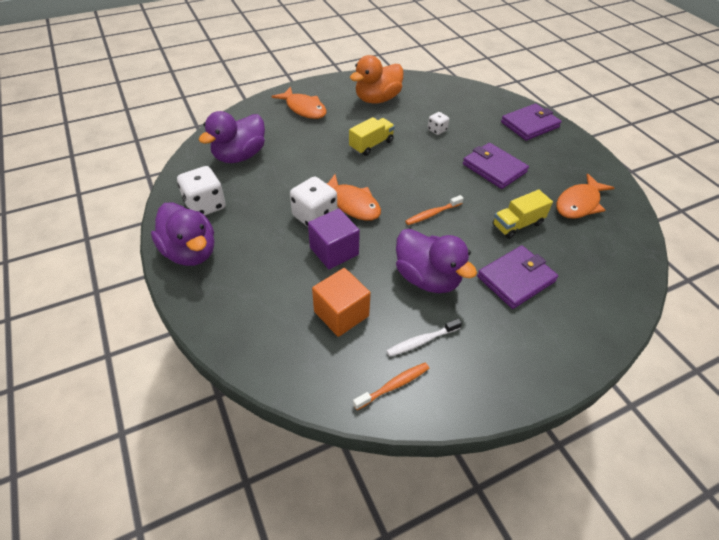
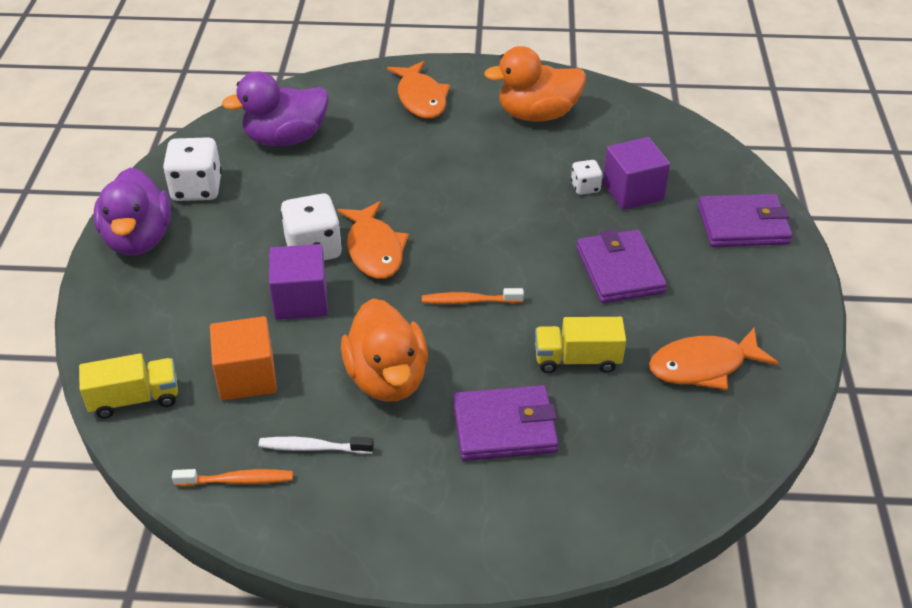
camera: 30 degrees right, 5 degrees down
(371, 145) = (470, 178): yellow truck -> yellow truck (135, 399)
(427, 278) = (387, 378): purple duck -> orange duck
(462, 125) = (632, 191): none -> purple cube

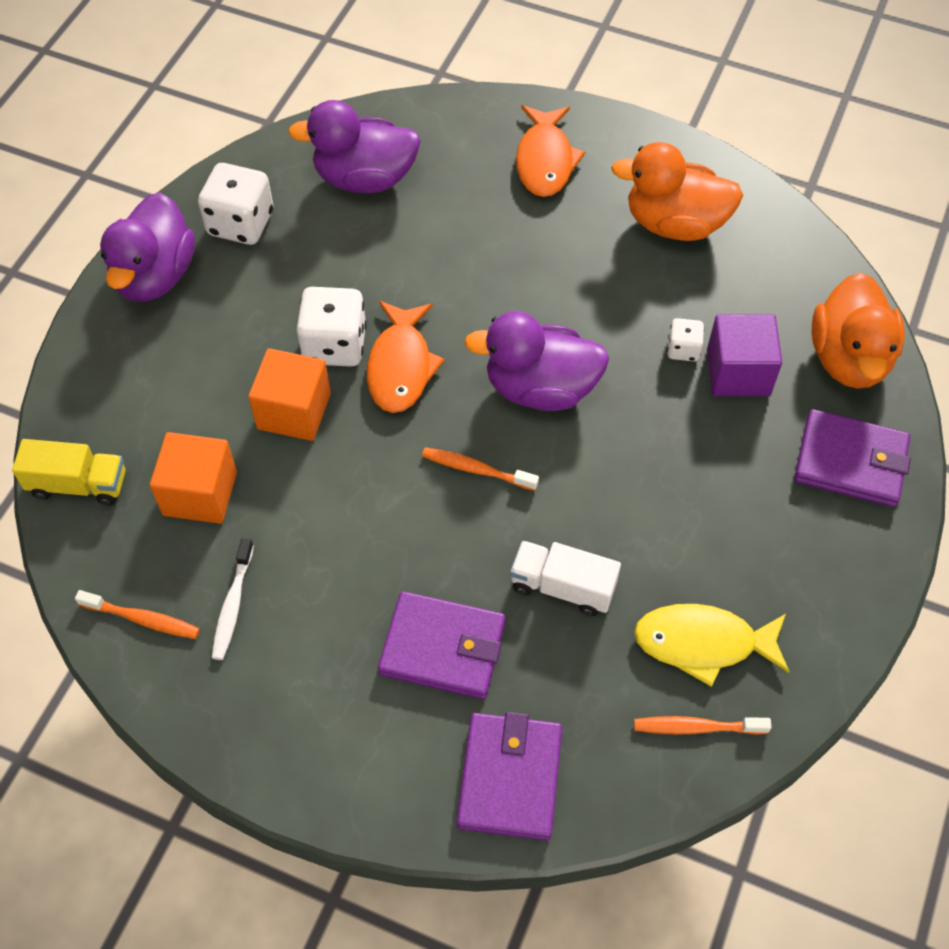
camera: 20 degrees right, 15 degrees up
(301, 300) = (294, 411): purple cube -> orange cube
(313, 447) = (232, 605): white toothbrush -> white toothbrush turned 105 degrees counterclockwise
(387, 378) = (344, 544): orange duck -> orange duck (849, 358)
(491, 237) = (540, 388): none -> purple duck
(577, 359) = (562, 587): yellow truck -> white truck
(619, 270) = (668, 481): purple wallet -> purple wallet (510, 778)
(703, 366) = (703, 643): orange fish -> yellow fish
(729, 422) = (696, 727): none -> orange toothbrush

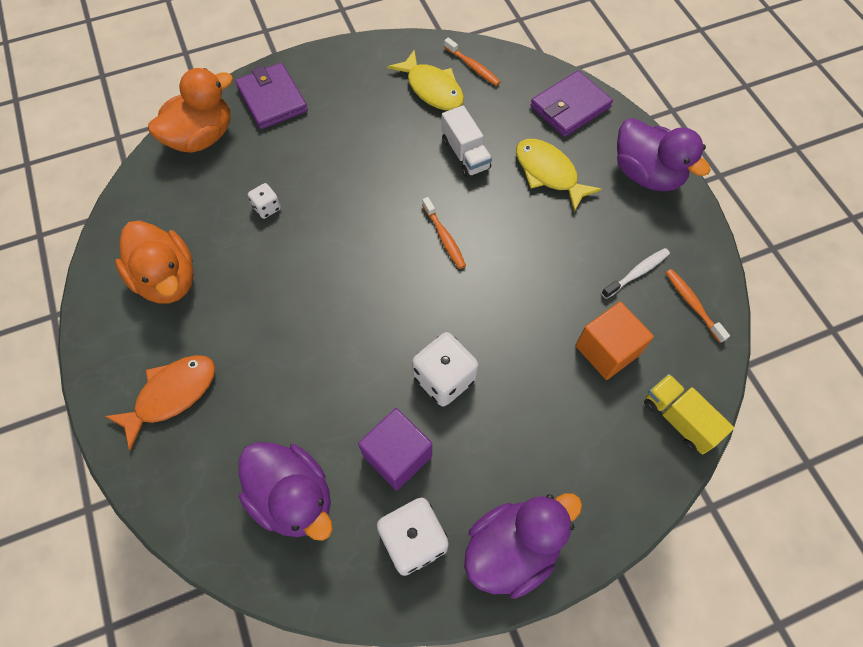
camera: 135 degrees left, 5 degrees up
(294, 411) = (509, 355): orange cube -> none
(401, 367) = (421, 329): orange fish -> none
(442, 648) = (548, 173): purple wallet -> yellow fish
(540, 388) = (362, 250): purple duck -> purple duck (646, 174)
(738, 372) = (259, 174): purple cube -> purple cube (397, 455)

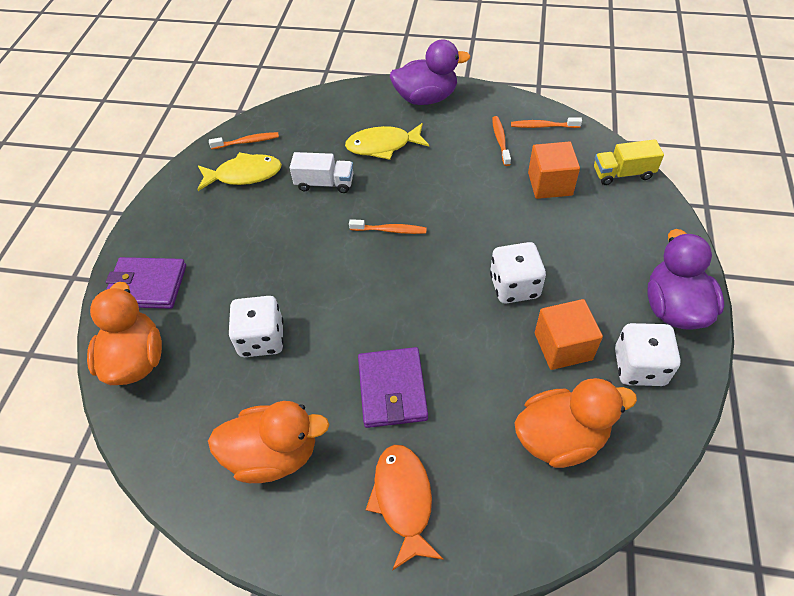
camera: 55 degrees left, 10 degrees down
(267, 208) = (261, 339): white dice -> white dice, size x1.88
(293, 497) = (560, 437): purple duck -> orange duck
(397, 455) = (563, 346): purple cube -> orange cube
(570, 107) = (336, 108): purple wallet -> purple wallet (392, 389)
(637, 273) = (500, 140): white toothbrush -> orange toothbrush

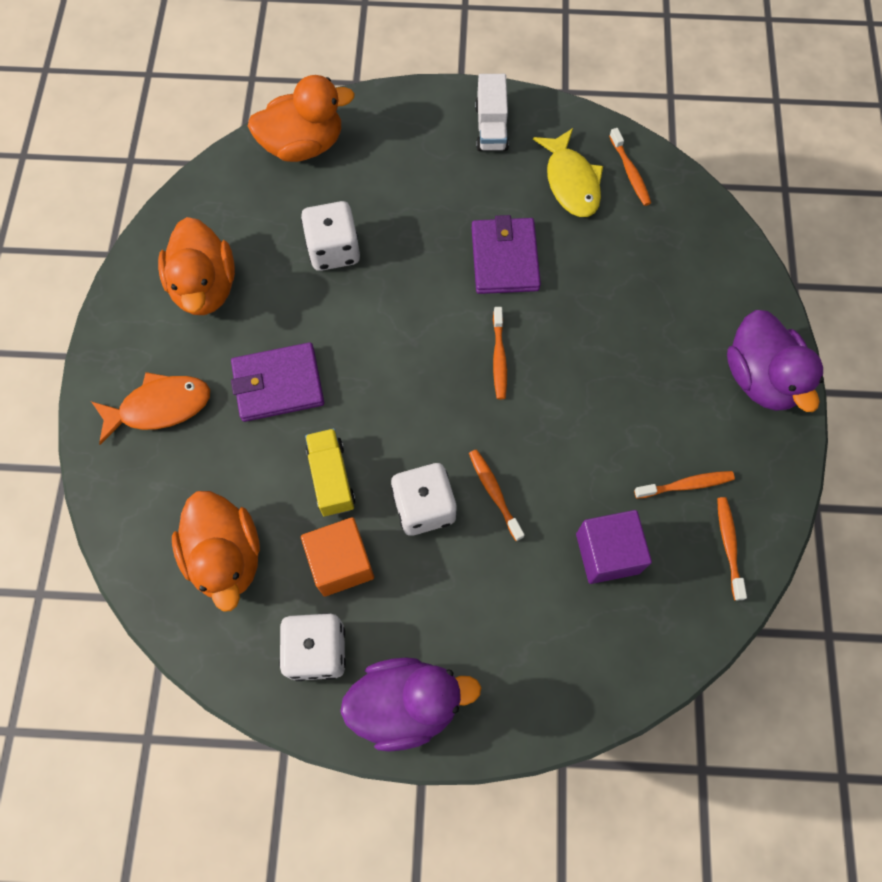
camera: 80 degrees right, 15 degrees up
(147, 285) = (394, 129): purple wallet -> purple wallet (505, 259)
(324, 183) = (569, 273): white truck -> white truck (491, 127)
(383, 146) = (649, 332): yellow fish -> none
(503, 242) = (494, 492): none -> orange toothbrush
(550, 184) = (607, 553): orange cube -> purple cube
(622, 174) = (643, 658): yellow truck -> yellow truck (331, 478)

